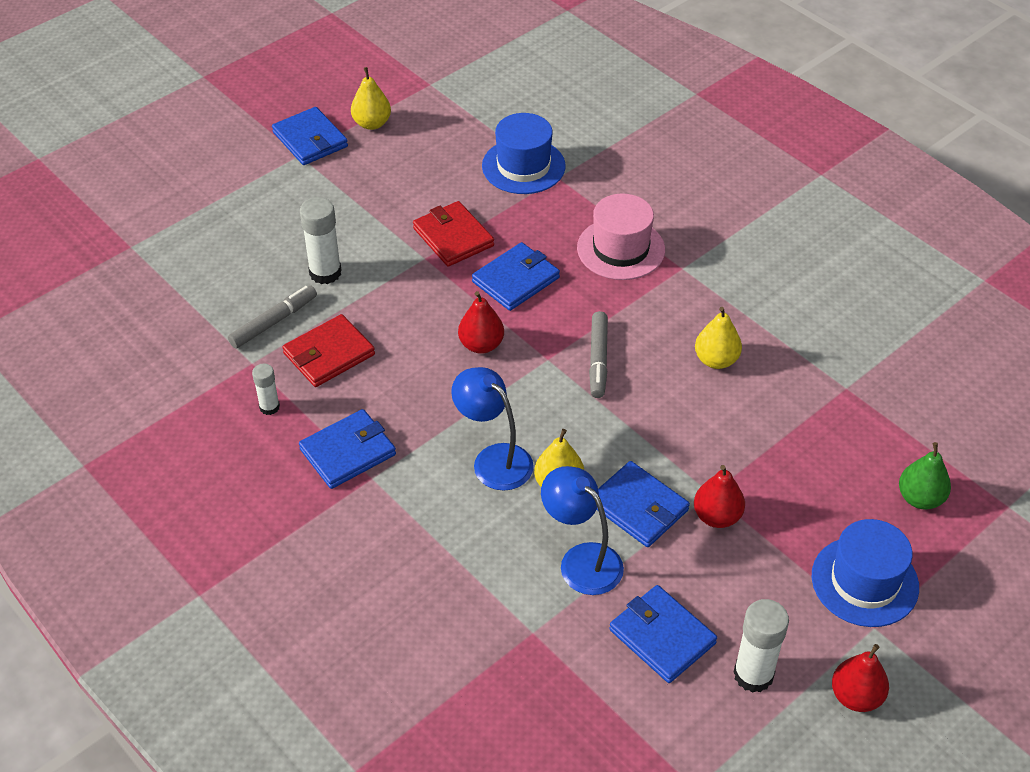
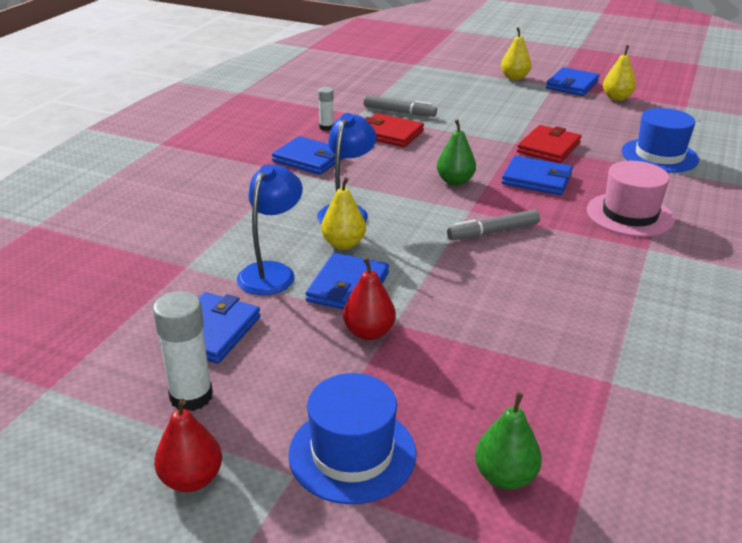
camera: 65 degrees right, 15 degrees down
(325, 273) = (460, 116): white glue stick -> none
(481, 345) = (455, 181): red pear -> green pear
(716, 360) = (558, 291): yellow pear -> yellow pear (514, 78)

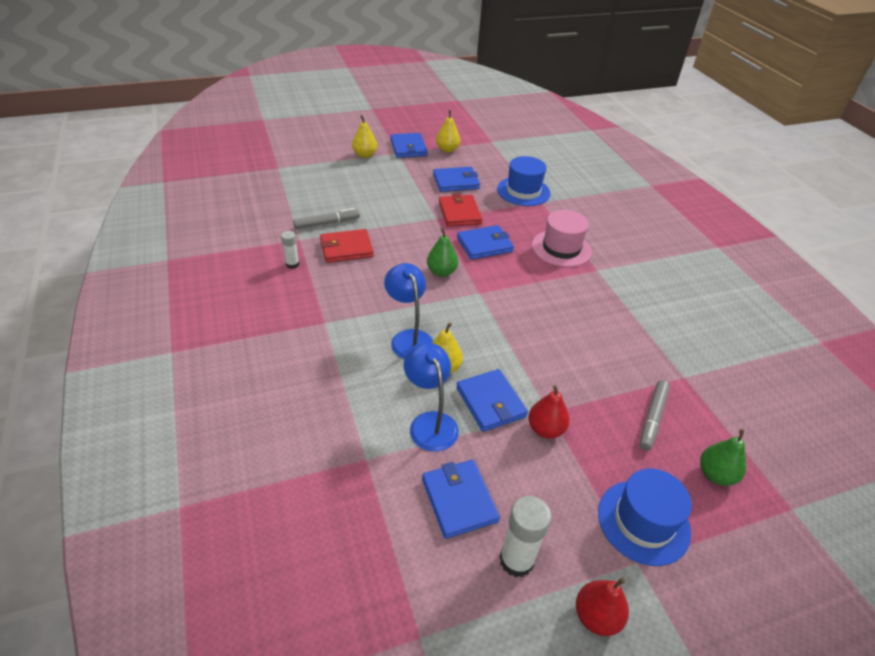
camera: 45 degrees left, 10 degrees up
(309, 159) = (320, 303): blue wallet -> blue wallet (456, 182)
(493, 232) = (512, 303): grey marker -> grey marker (652, 418)

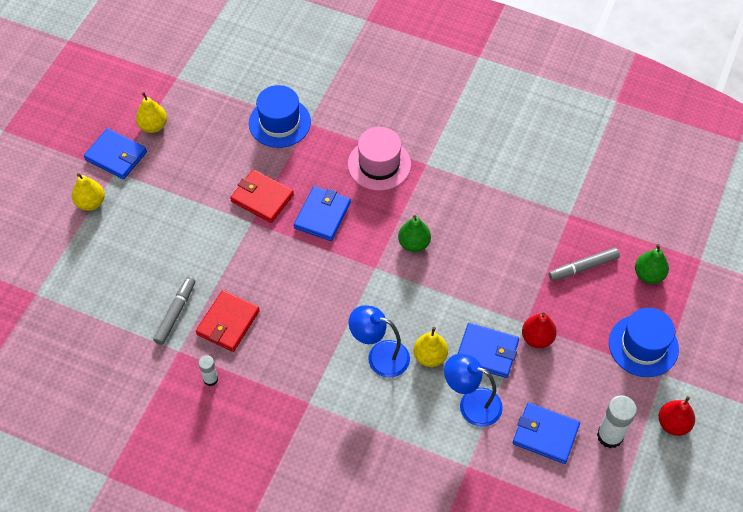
camera: 45 degrees left, 15 degrees up
(441, 272) = (326, 274): green pear -> green pear (414, 244)
(456, 182) = (213, 162): blue wallet -> none
(652, 418) = (583, 267): grey marker -> grey marker turned 90 degrees clockwise

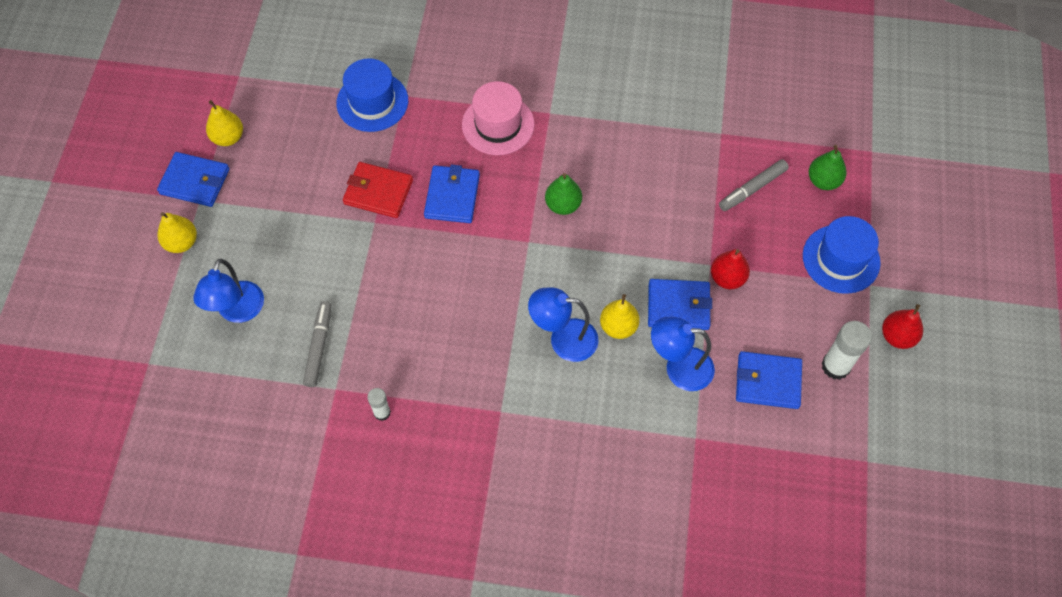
camera: 15 degrees left, 5 degrees up
(119, 269) = (238, 311): none -> blue lamp
(228, 322) = (382, 343): red wallet -> none

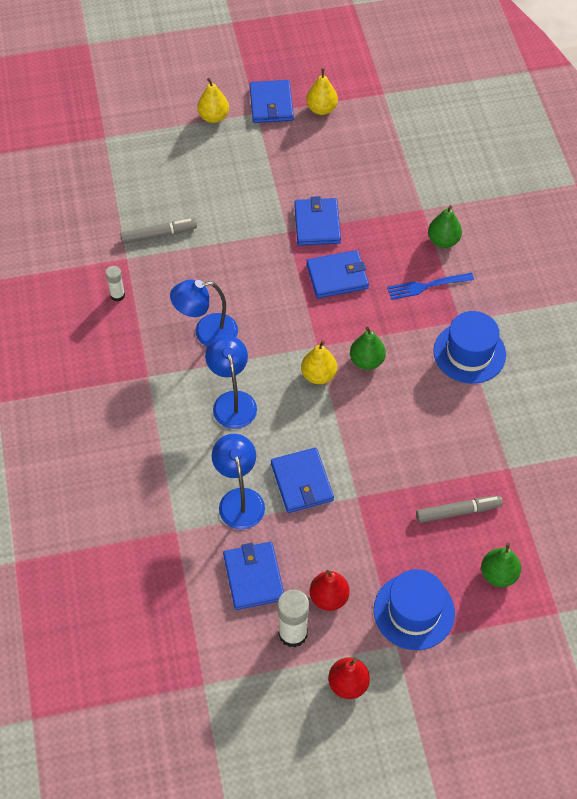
camera: 70 degrees right, 5 degrees down
(238, 311) = (169, 173): blue lamp -> blue lamp (207, 332)
(372, 102) = (404, 189): blue hat -> blue hat (469, 353)
(378, 192) = (317, 224): red wallet -> blue wallet
(450, 92) = (443, 241): none -> green pear
(498, 125) = (427, 286): pink hat -> blue fork
(618, 326) = (261, 440): yellow pear -> yellow pear (318, 375)
(727, 278) = (348, 515): red pear -> red pear (329, 597)
(752, 188) = (458, 512): grey marker -> grey marker turned 135 degrees clockwise

